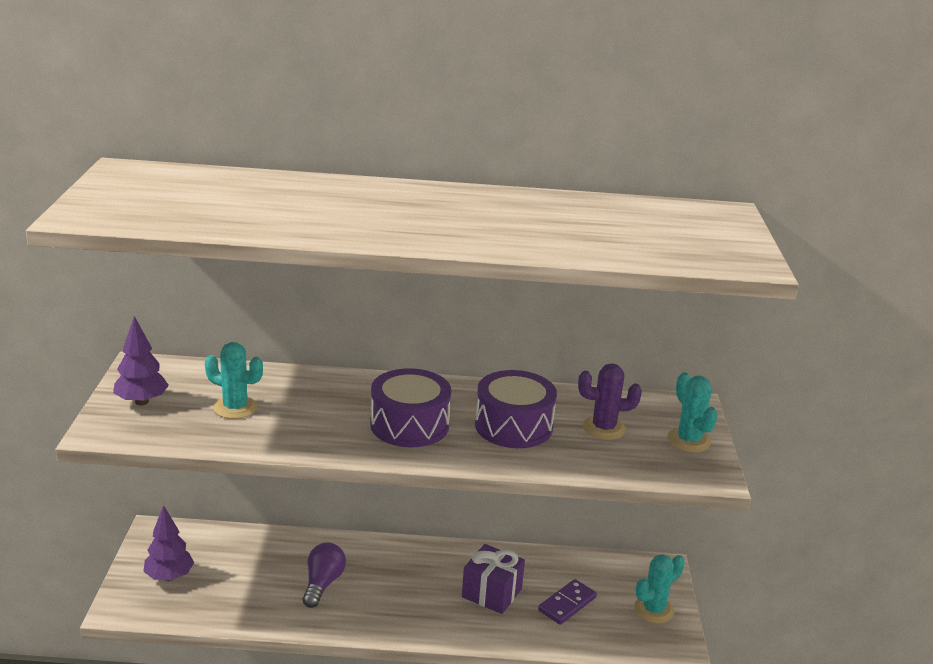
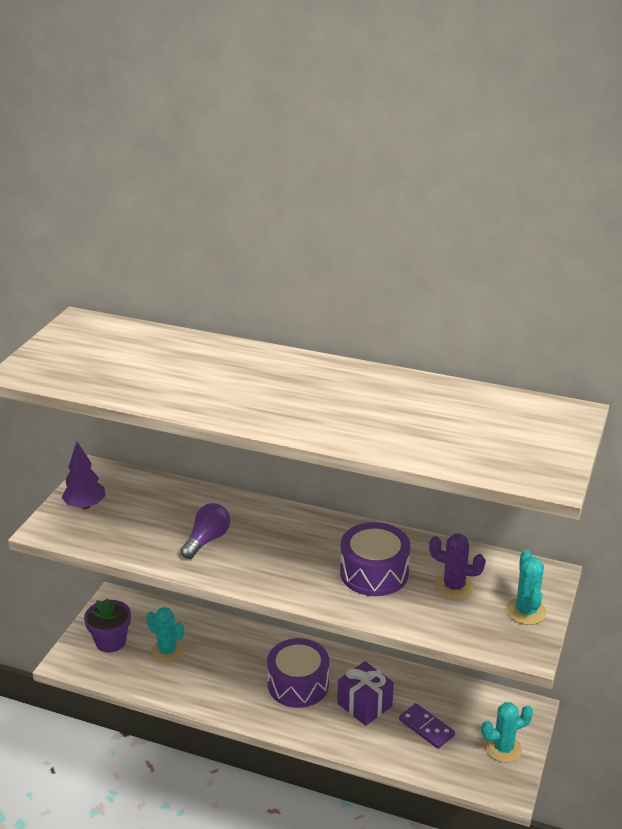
camera: 20 degrees right, 5 degrees up
(169, 577) = (110, 641): purple tree -> purple flower pot
(235, 408) = (153, 521): turquoise cactus -> turquoise cactus (167, 651)
(322, 584) = (227, 670): purple light bulb -> purple light bulb (207, 540)
(409, 425) = (286, 558): purple drum -> purple drum (298, 684)
(567, 604) = (426, 727): purple domino -> purple domino turned 75 degrees clockwise

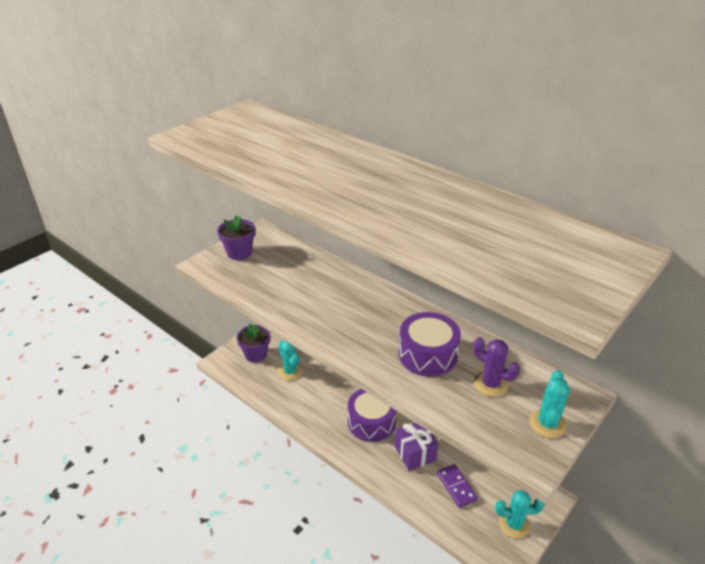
camera: 20 degrees right, 5 degrees up
(85, 506) = (239, 253): purple tree -> purple flower pot
(207, 540) = (310, 297): purple light bulb -> none

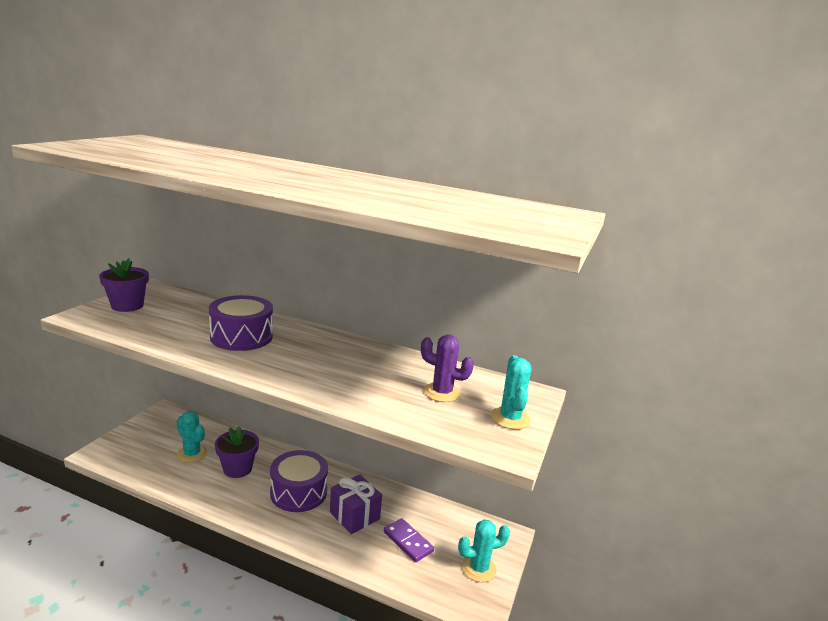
camera: 20 degrees left, 15 degrees down
(256, 354) = (146, 442): purple flower pot -> purple flower pot (237, 469)
(427, 355) = (368, 375): purple drum -> purple drum (241, 337)

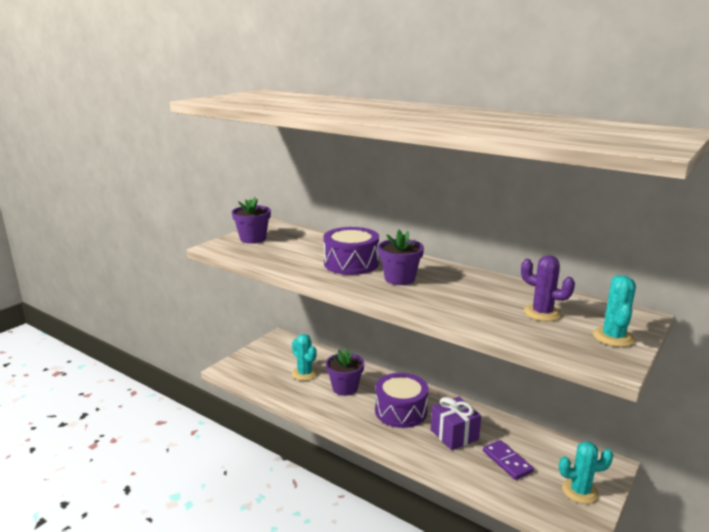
camera: 15 degrees right, 0 degrees up
(295, 355) = (399, 279): none -> purple flower pot

